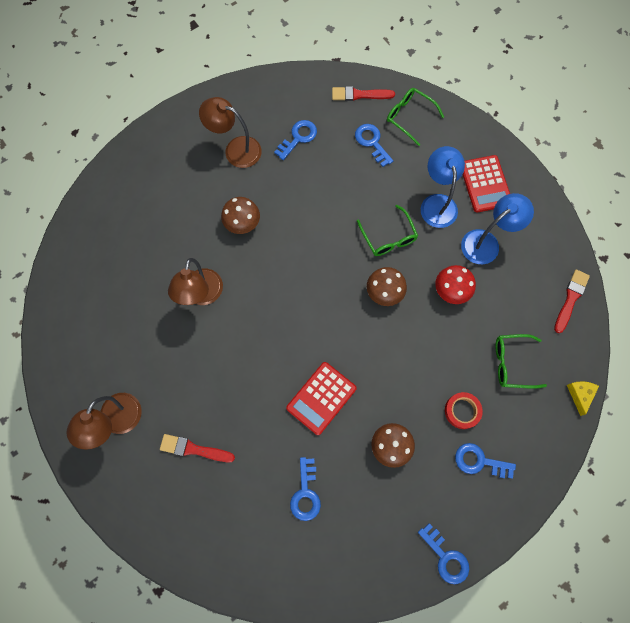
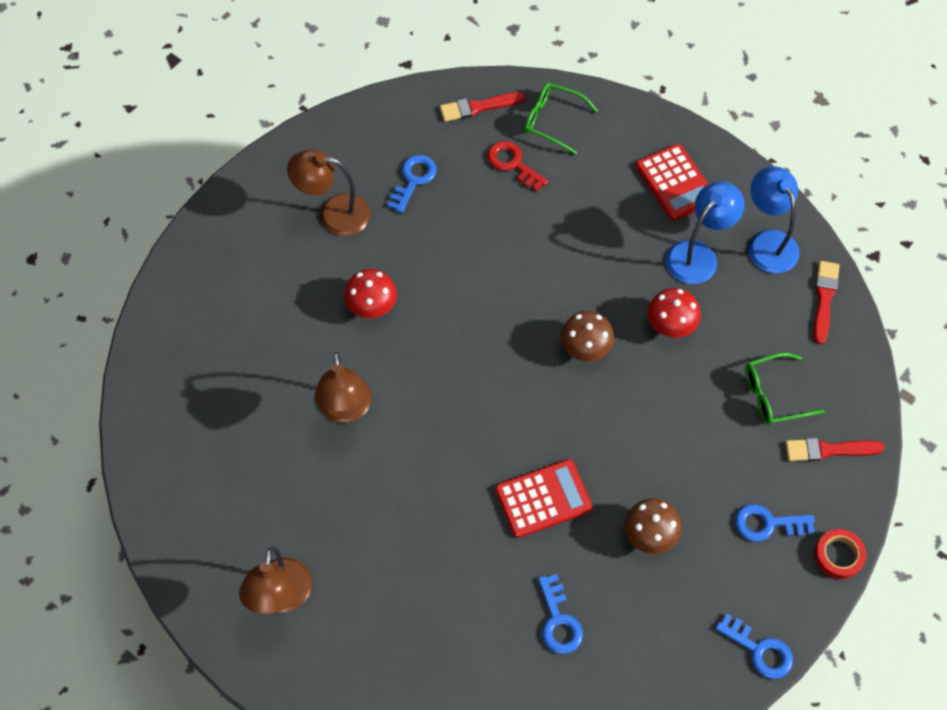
camera: 15 degrees left, 10 degrees down
(193, 449) = (395, 605): red brush -> red brush (828, 450)
(242, 223) = (372, 306): brown mushroom -> red mushroom
(321, 398) = (543, 499): red calculator -> red calculator turned 135 degrees counterclockwise
(372, 142) = (513, 164): blue key -> red key
(388, 237) = (570, 278): green glasses -> none
(437, 203) = (621, 221): blue lamp -> blue lamp (768, 242)
(462, 411) = (728, 469): red tape -> red tape (838, 556)
(580, 395) = (869, 412): yellow cheese -> none

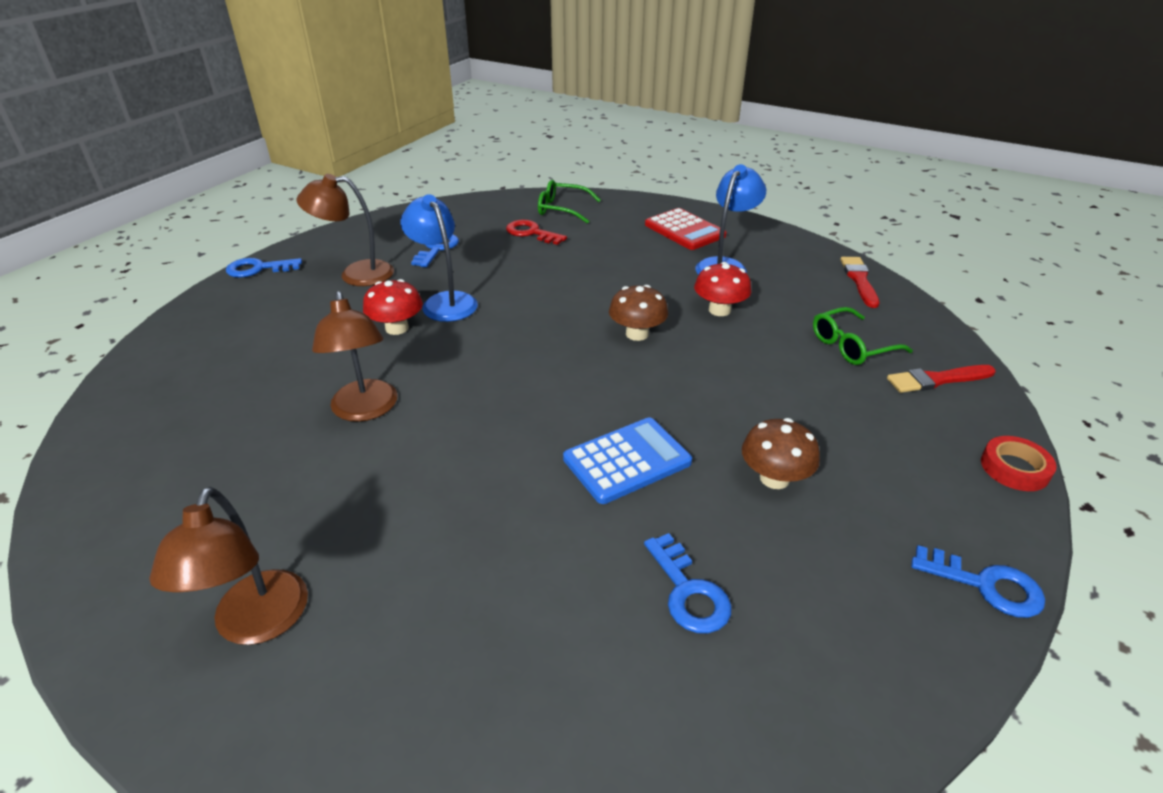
camera: 10 degrees left, 25 degrees down
(478, 107) = (493, 208): red brush -> none
(543, 499) = (627, 461): red calculator -> blue calculator
(767, 524) = (911, 450): blue key -> blue key (258, 269)
(768, 242) = (786, 254): blue lamp -> blue lamp (445, 301)

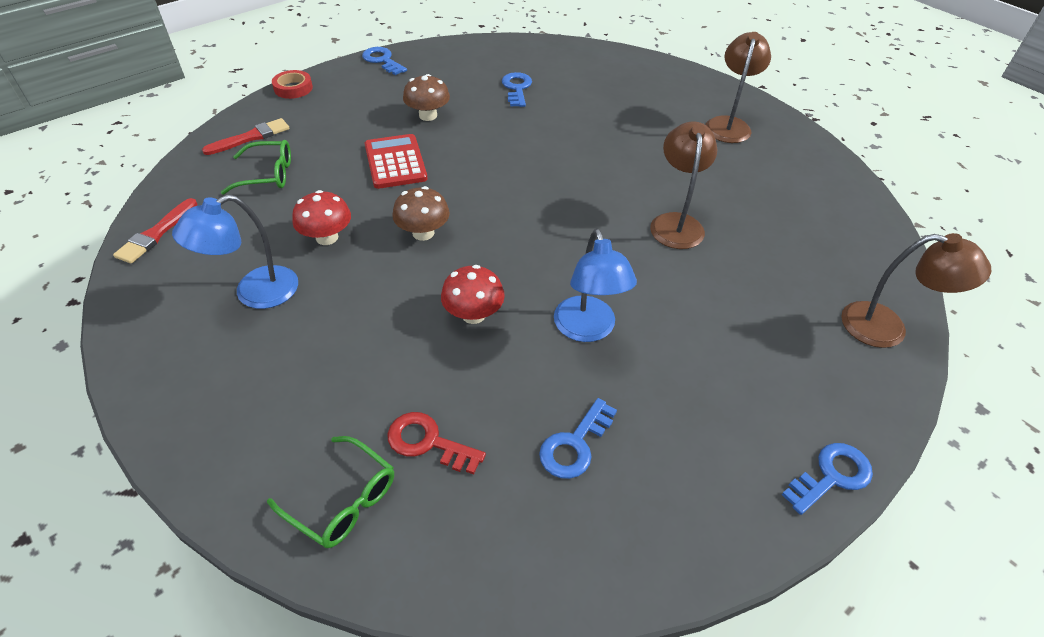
camera: 160 degrees left, 10 degrees up
(258, 269) = (831, 476): blue key -> blue key turned 45 degrees counterclockwise
(356, 274) = (690, 417): brown lamp -> brown lamp (887, 328)
(397, 328) = (644, 304): red mushroom -> red mushroom (473, 314)
(531, 233) = (428, 442): red key -> red key turned 150 degrees clockwise
(627, 461) = (505, 144): blue calculator -> none
(684, 230) = (225, 376): red calculator -> red calculator (395, 162)
(937, 380) = (251, 137): red brush -> red brush turned 45 degrees counterclockwise

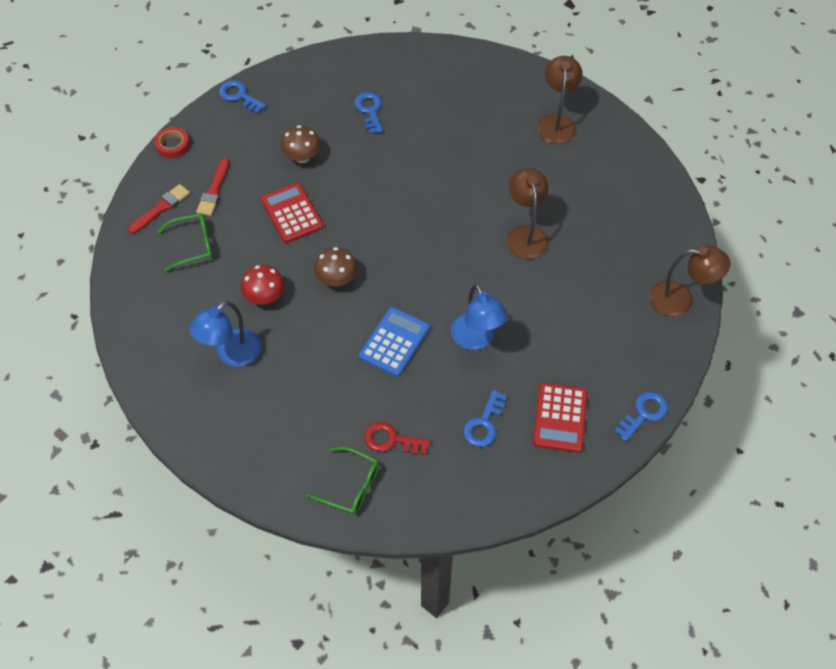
camera: 10 degrees left, 10 degrees up
(156, 234) = (132, 317): red brush -> red brush (214, 190)
(473, 314) = (394, 342): red mushroom -> blue calculator
(695, 458) = (560, 418): none -> red calculator

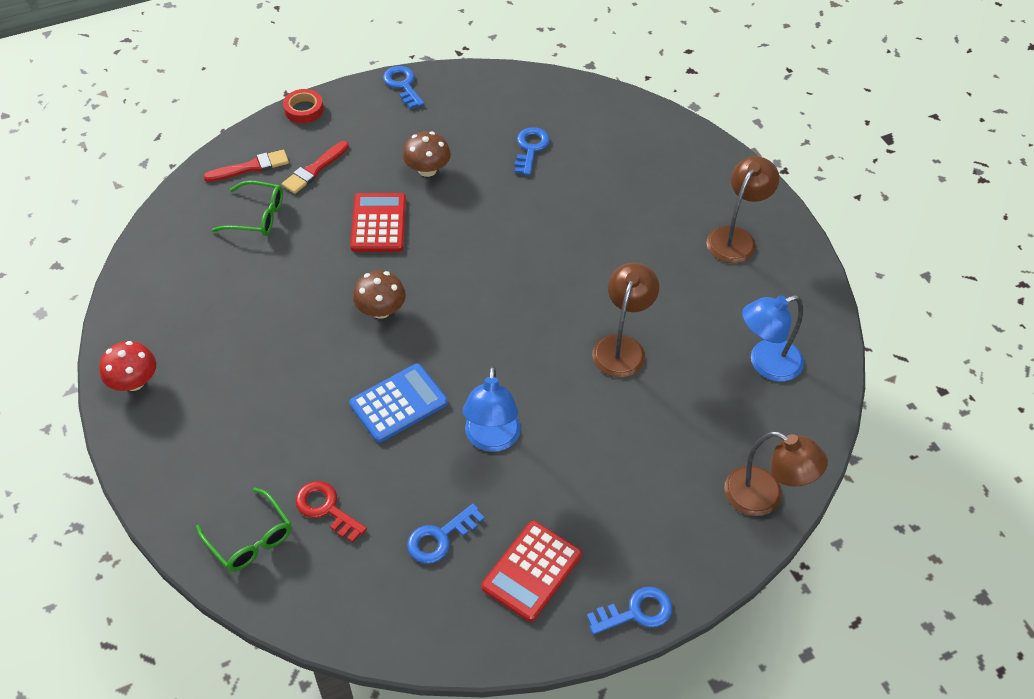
camera: 25 degrees right, 5 degrees down
(231, 354) = (221, 343): blue lamp -> blue lamp (766, 364)
(265, 296) = (294, 298): red mushroom -> red mushroom (134, 382)

